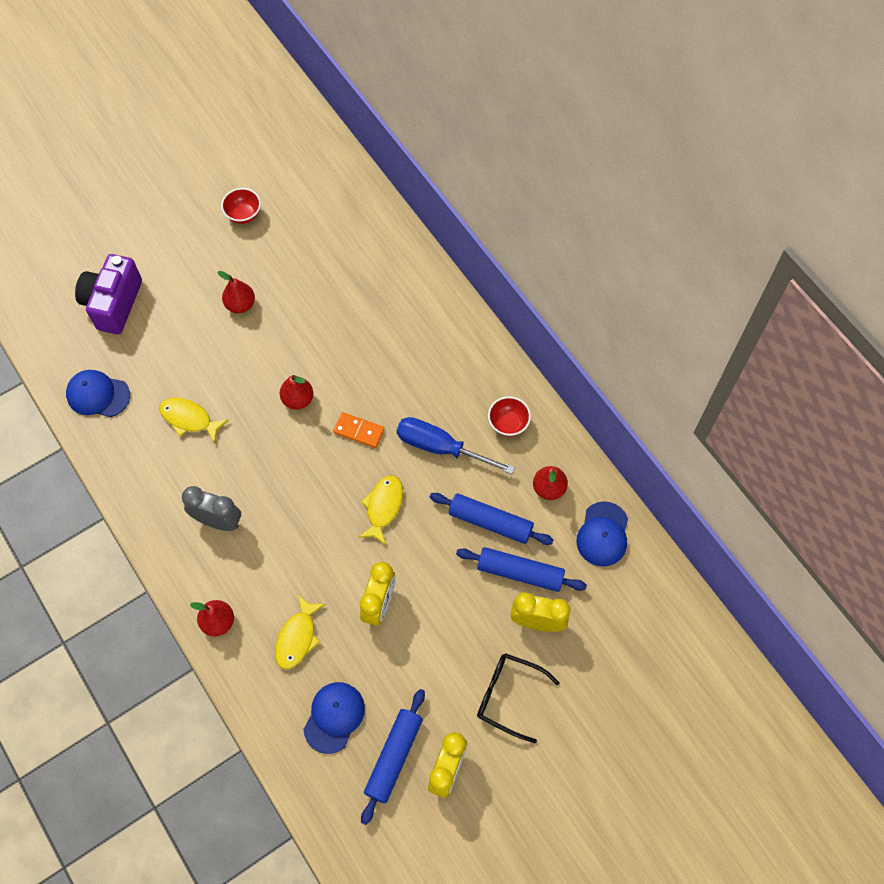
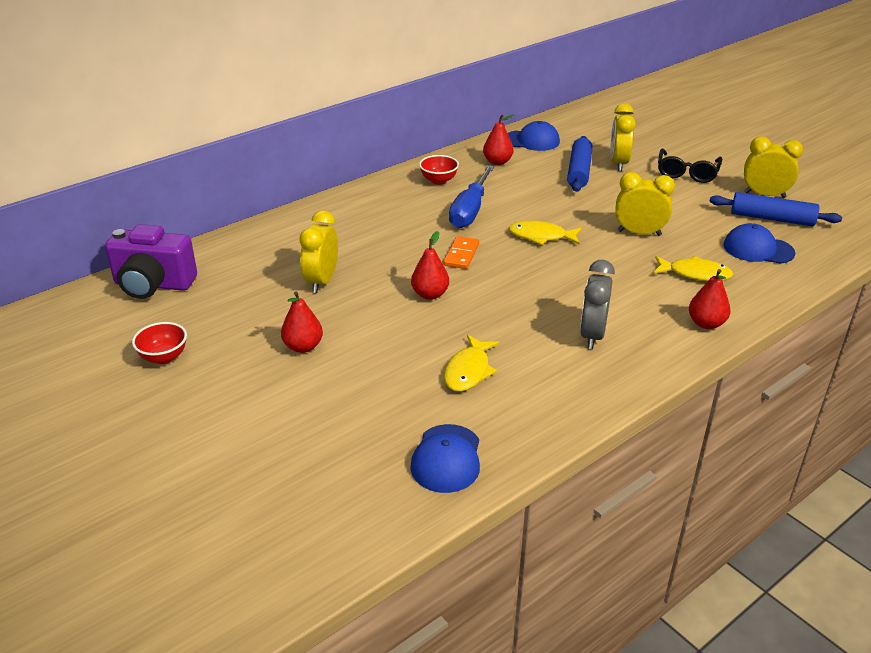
camera: 95 degrees left, 30 degrees down
(113, 303) = (296, 464): purple camera -> purple camera (153, 285)
(330, 316) = (321, 281): none -> yellow clock
(490, 522) = (537, 185): blue rolling pin -> none

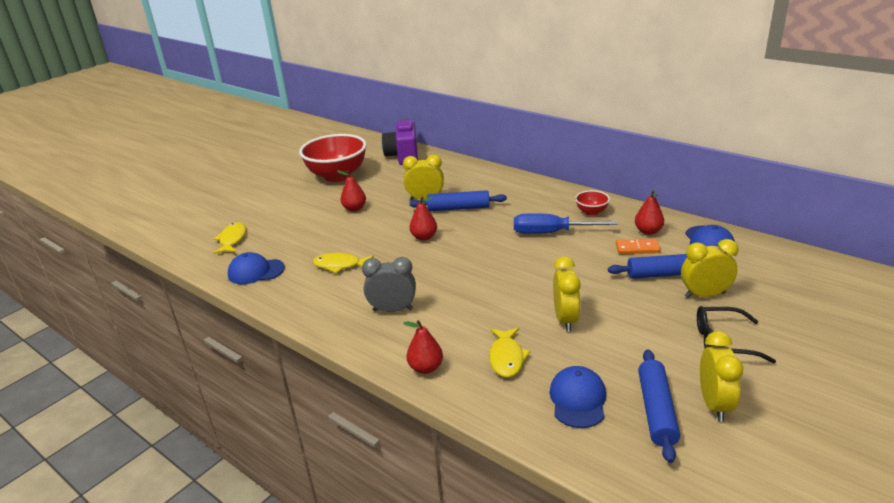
camera: 80 degrees right, 5 degrees down
(164, 357) = (337, 176): red bowl -> red bowl, size x2.27
(368, 259) = (458, 208): none -> blue rolling pin
(461, 255) = (482, 240): orange domino -> orange domino (637, 248)
(541, 236) = (528, 269): yellow fish -> yellow fish (232, 240)

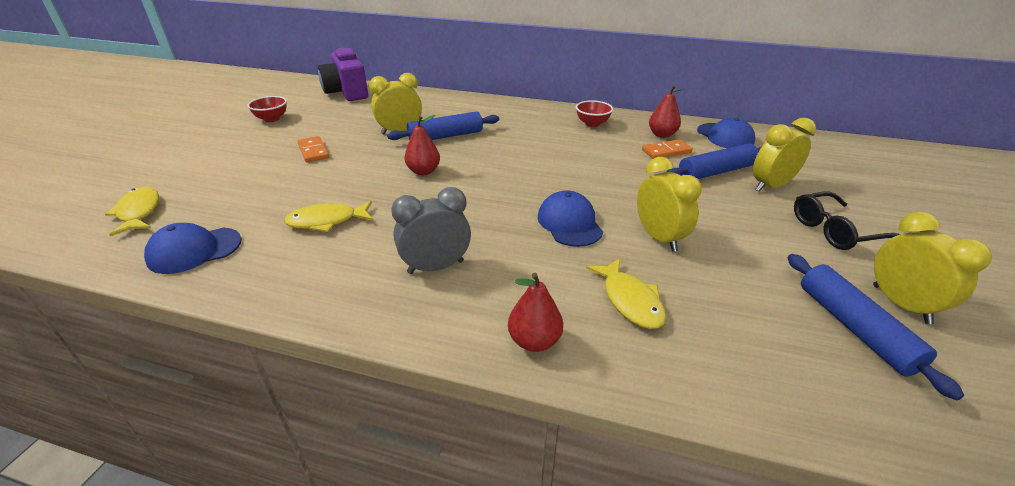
camera: 25 degrees left, 5 degrees up
(337, 176) = (272, 119): red bowl -> red bowl, size x0.44
(354, 208) = (313, 151): red pear -> orange domino
(551, 233) = (567, 148): blue screwdriver -> none
(578, 399) = (759, 337): blue cap -> blue cap (569, 223)

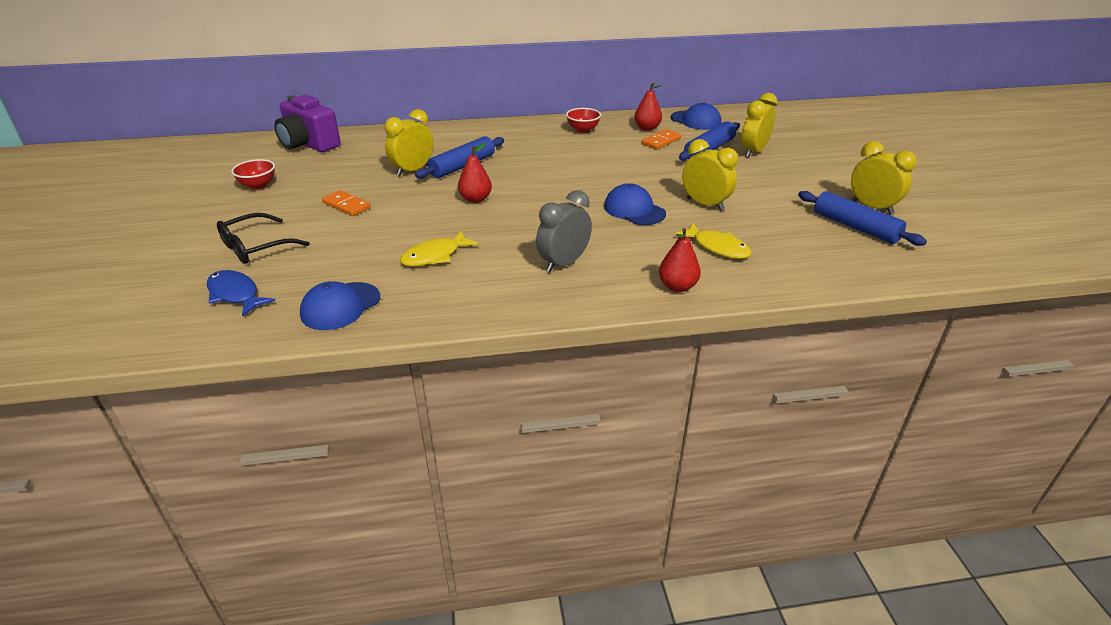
camera: 25 degrees left, 0 degrees up
(138, 212) = (235, 294): yellow fish -> blue fish
(835, 230) = (812, 173): black glasses -> black glasses (256, 247)

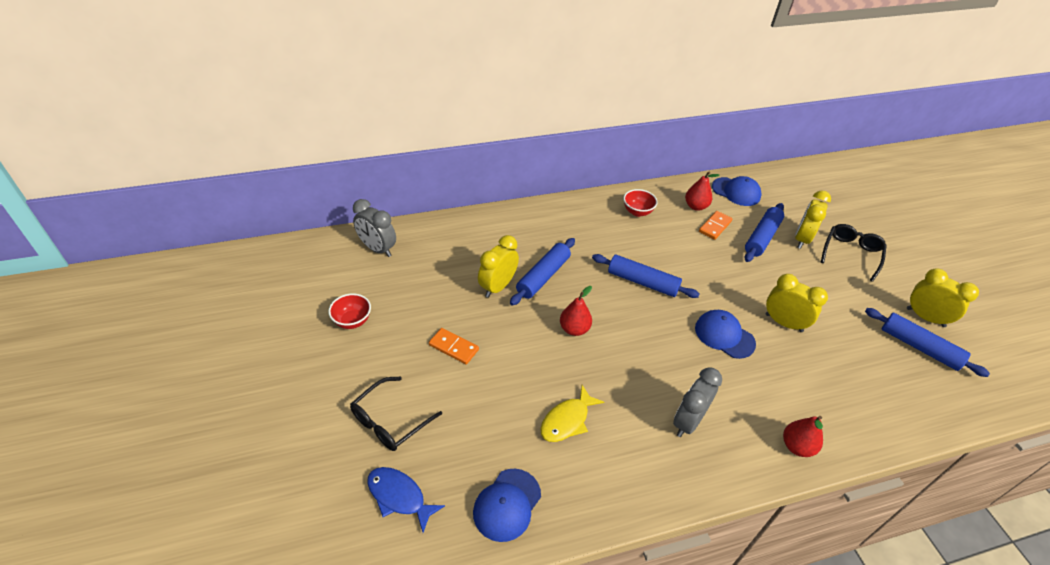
camera: 10 degrees left, 10 degrees up
(309, 144) = (377, 249): purple camera -> grey clock
(564, 173) = (642, 282): none -> blue rolling pin
(717, 247) = (813, 386): yellow fish -> none
(805, 163) = (851, 254): none -> black glasses

